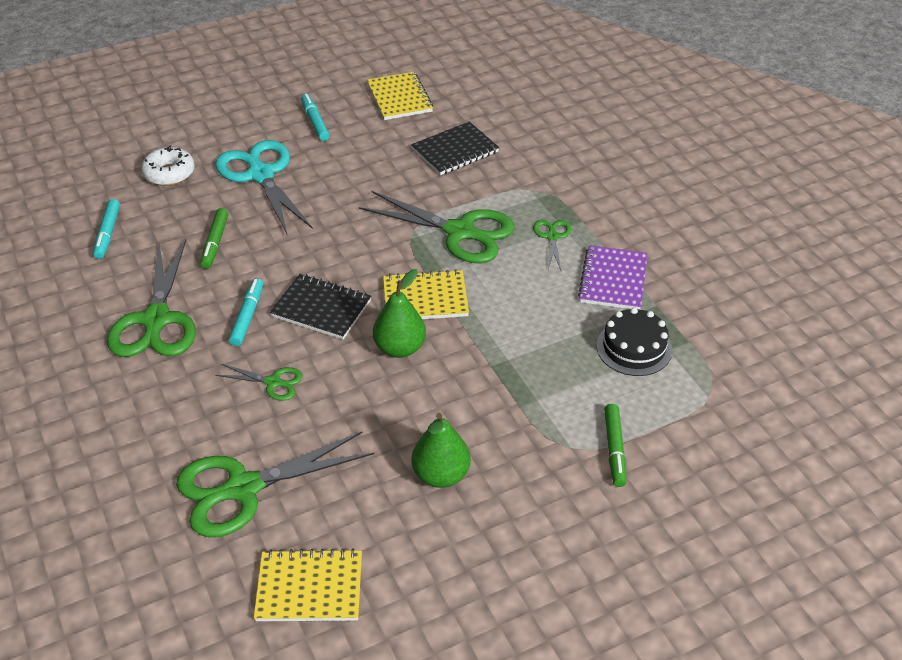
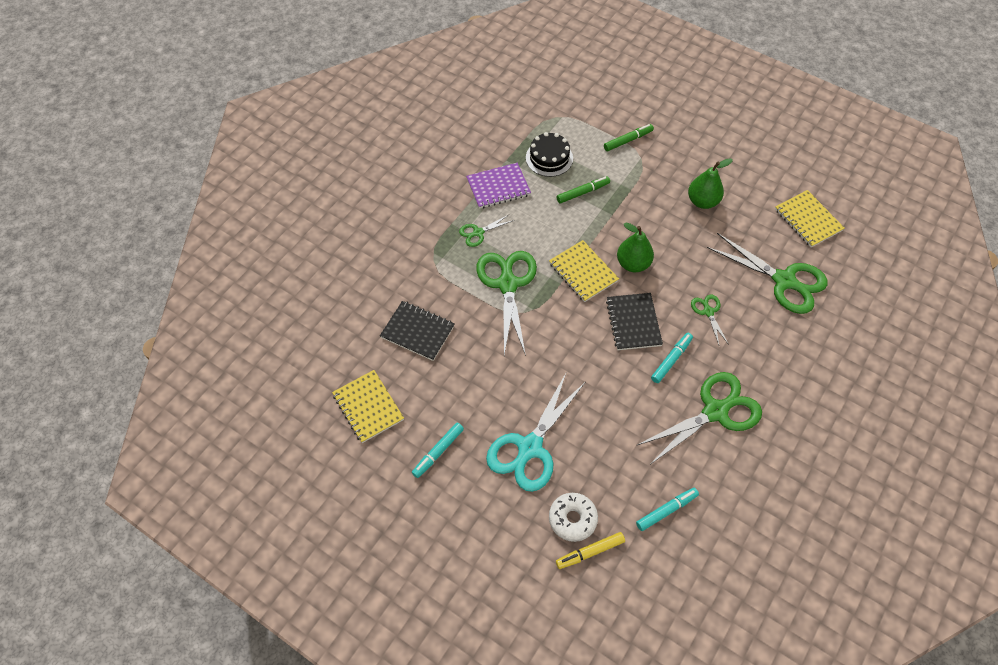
camera: 120 degrees left, 15 degrees up
(131, 171) = (590, 552): none -> yellow marker
(215, 243) = (622, 427): green marker -> green marker (582, 192)
(247, 316) = (671, 360): turquoise marker -> turquoise marker turned 150 degrees clockwise
(399, 98) = (368, 407): yellow notebook -> yellow notebook turned 75 degrees counterclockwise

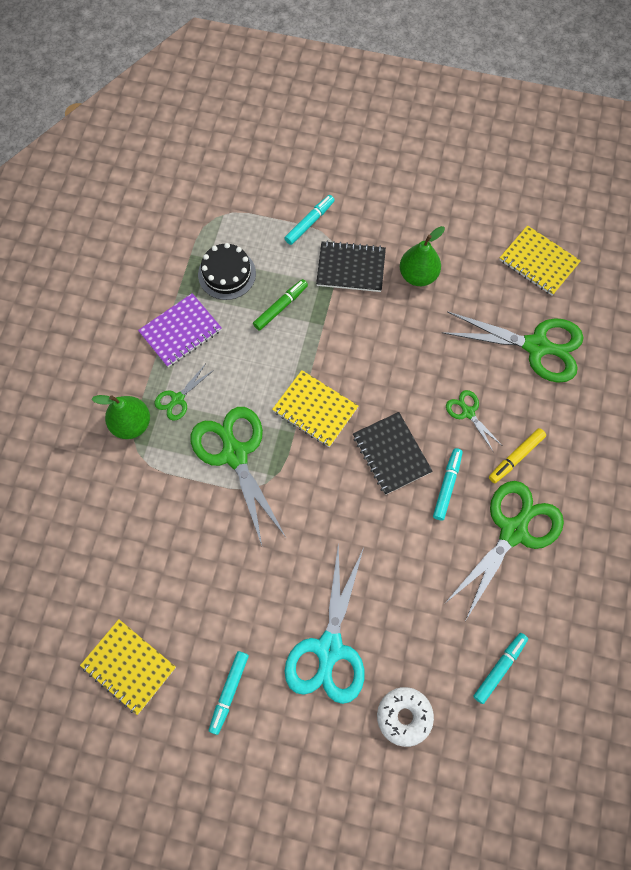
camera: 20 degrees left, 10 degrees up
(417, 331) = (152, 550): black notebook -> black notebook (351, 268)
(590, 552) = (435, 748): yellow marker -> yellow marker (516, 457)
(628, 140) = (309, 222): green marker -> turquoise marker
(633, 264) = (367, 380): green pear -> green pear (131, 424)

